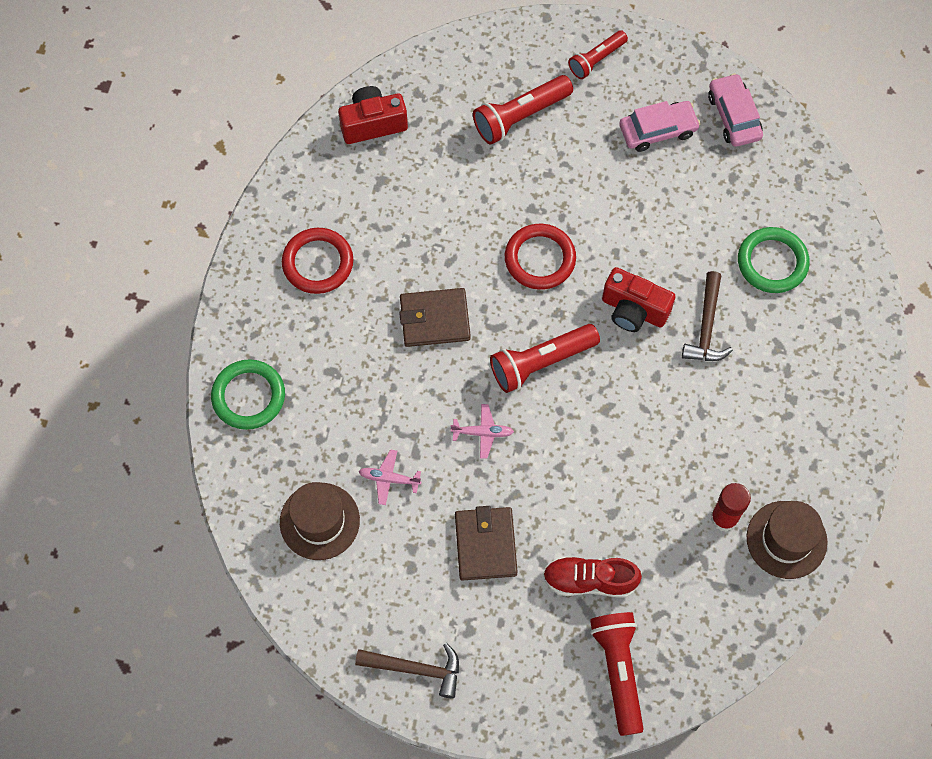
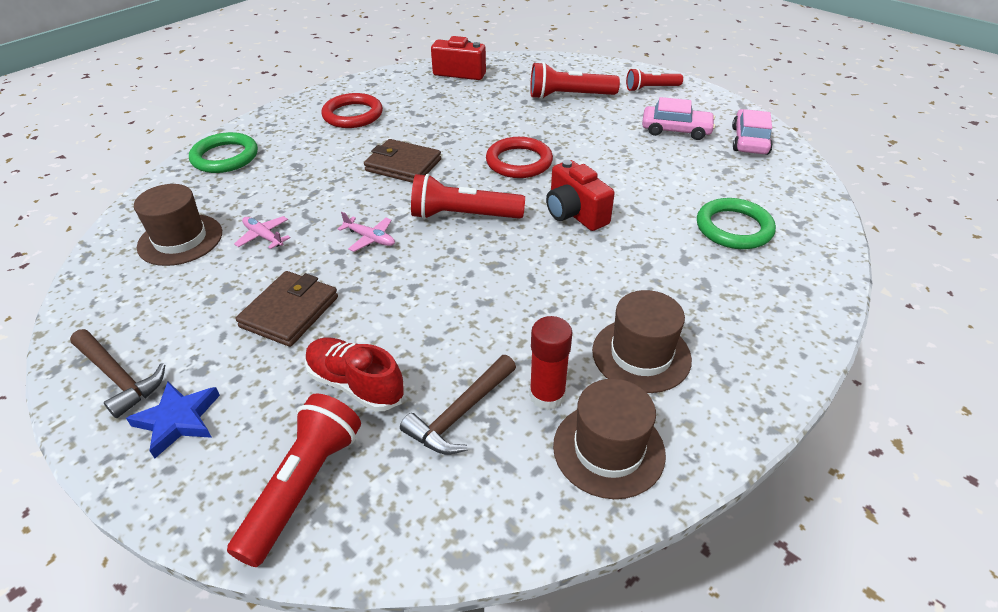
camera: 30 degrees right, 25 degrees down
(494, 675) = (178, 420): none -> blue star
(706, 327) = (637, 246): brown hammer -> brown hammer (460, 413)
(767, 446) = (641, 355): none -> brown hat

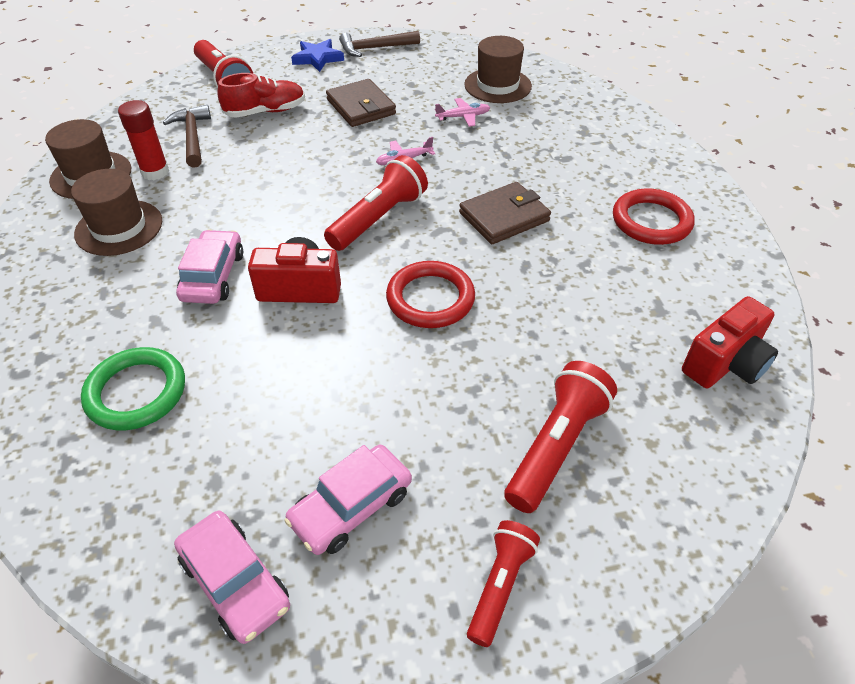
camera: 125 degrees right, 5 degrees up
(225, 157) = (616, 126): green ring -> none
(616, 259) = (213, 276): none -> pink car

